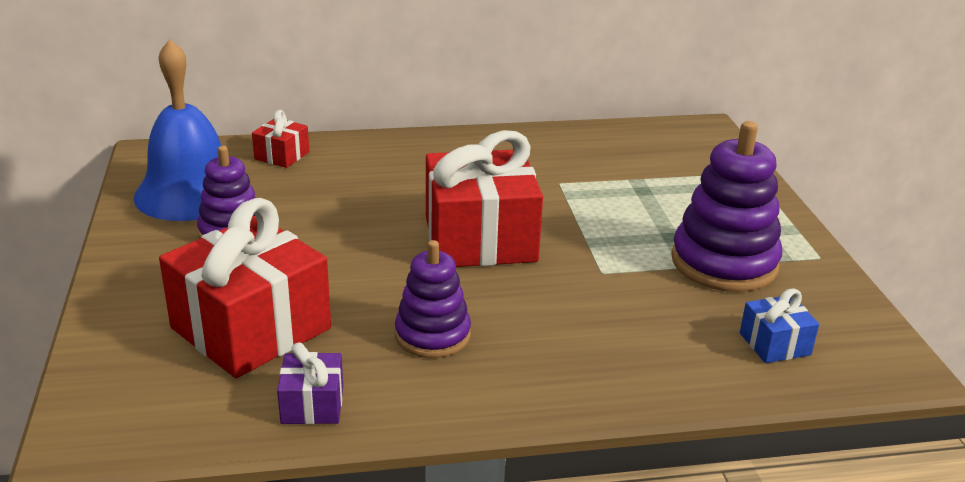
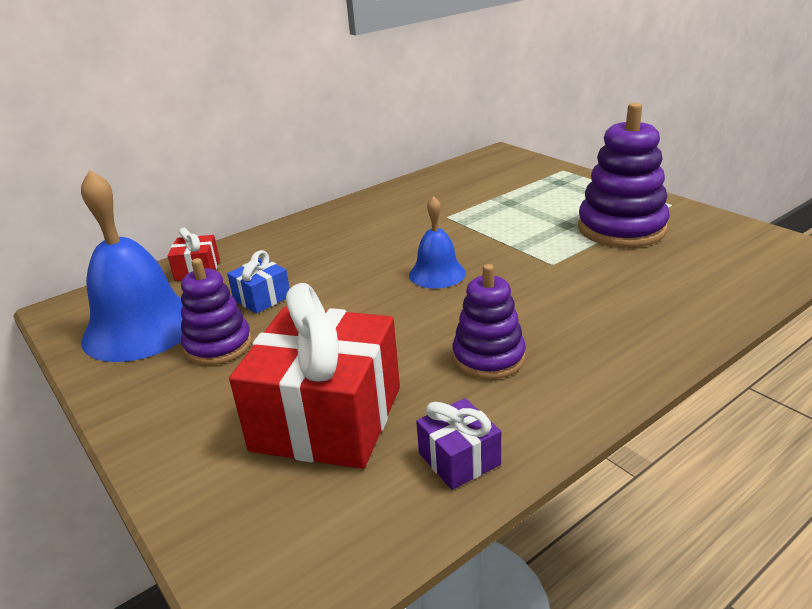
camera: 25 degrees left, 0 degrees up
(480, 239) = (437, 274): red gift -> blue bell
(774, 344) = (720, 266): blue gift -> blue gift (262, 298)

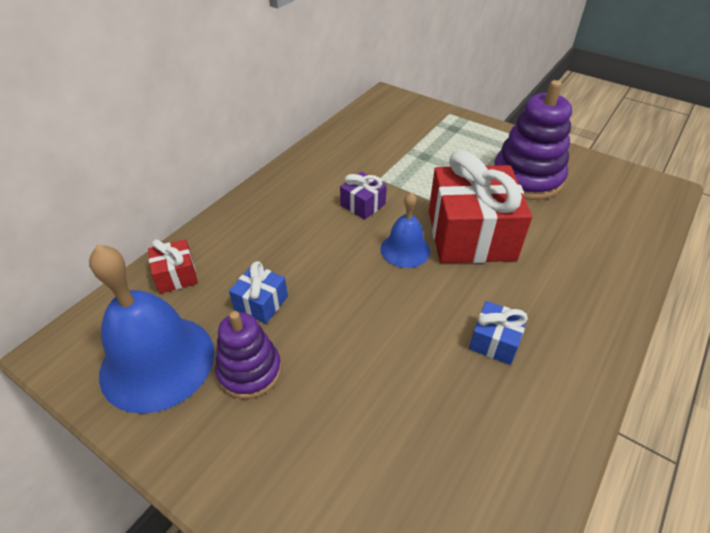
camera: 20 degrees left, 15 degrees up
(327, 418) = (397, 440): red gift -> red gift (470, 235)
(459, 459) = (527, 460): purple gift -> purple gift (363, 204)
(488, 357) = (494, 341): purple stacking toy -> blue gift

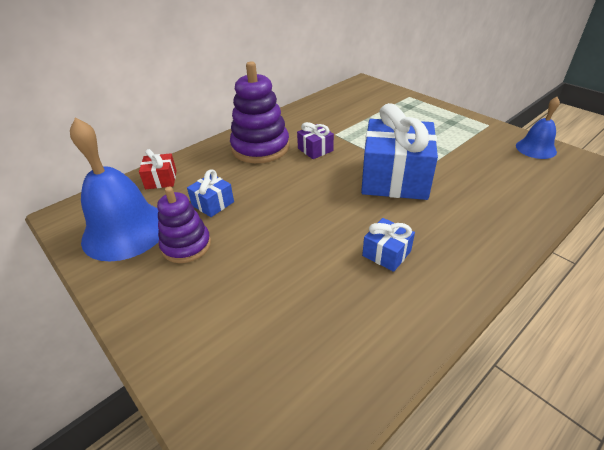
camera: 15 degrees right, 5 degrees down
(405, 249) = (337, 182): blue bell -> blue bell (536, 148)
(470, 235) = (394, 178): red gift -> blue gift
(527, 178) = (458, 144): purple stacking toy -> purple stacking toy (260, 148)

